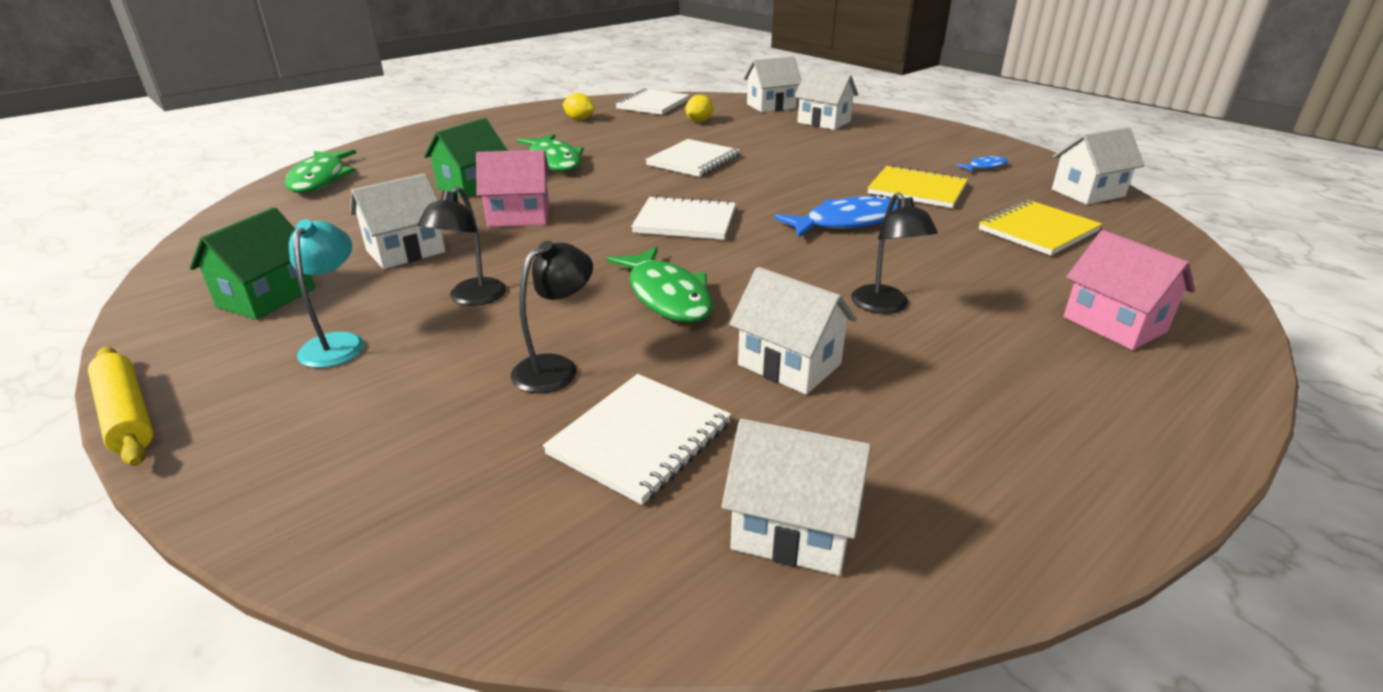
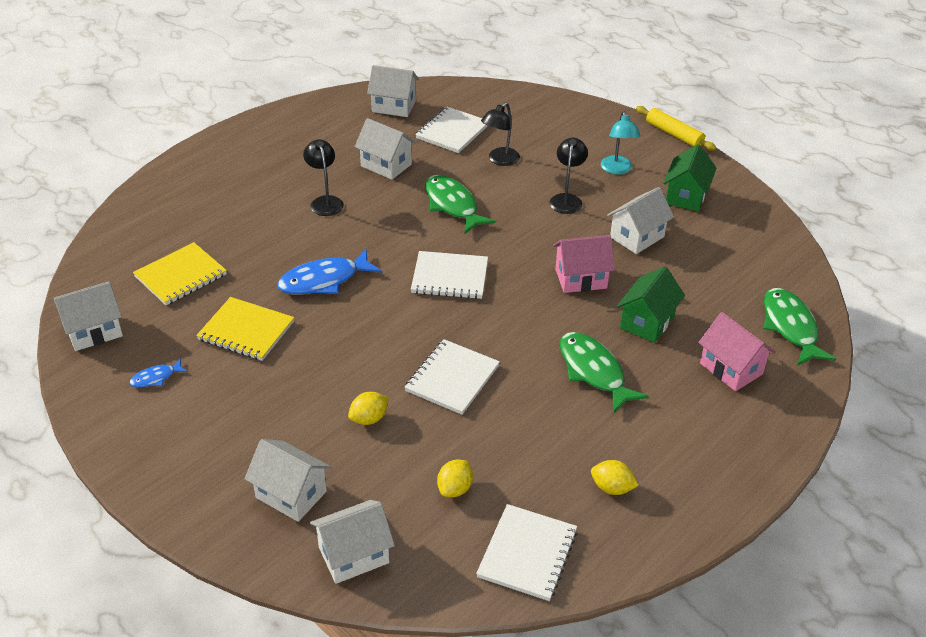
camera: 175 degrees right, 10 degrees up
(770, 145) = (369, 419): none -> yellow lemon
(1114, 324) = (202, 193): pink house -> pink house (731, 369)

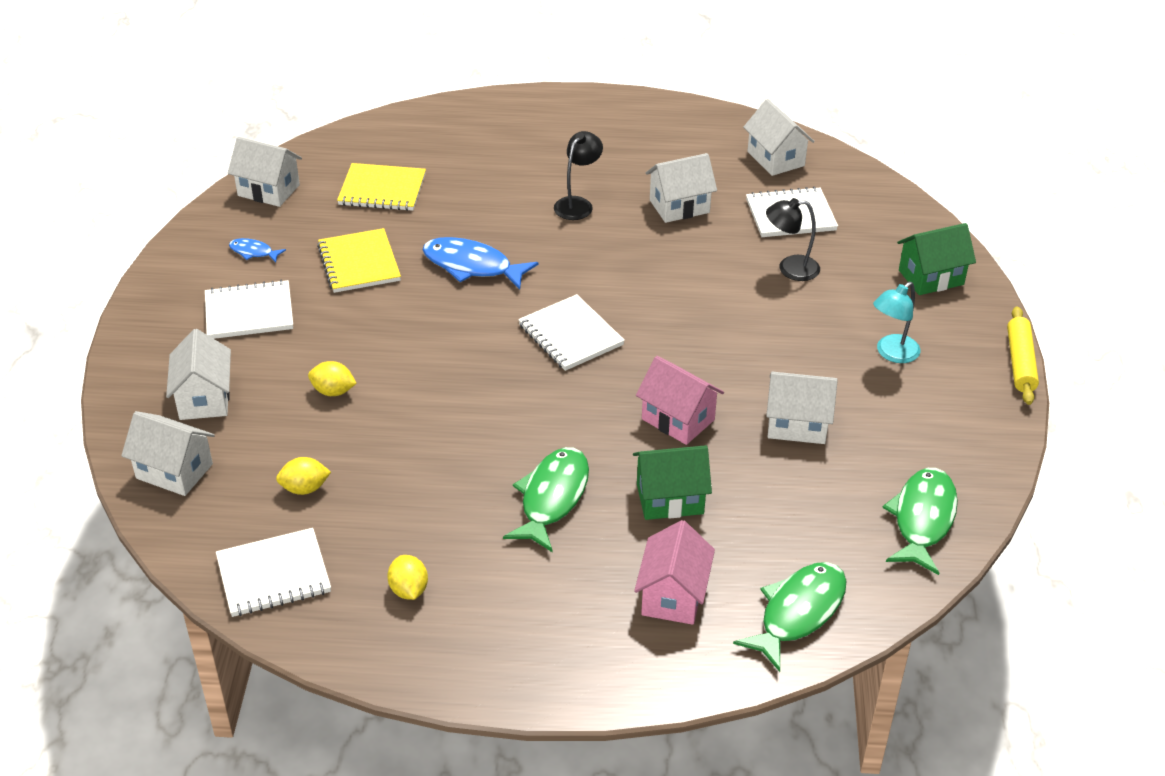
camera: 50 degrees right, 0 degrees up
(386, 165) = (679, 206): white house -> white house turned 75 degrees clockwise
(452, 378) = (437, 412): white notebook -> white notebook (249, 312)
(453, 205) = (677, 278): green fish -> green fish (923, 519)
(566, 199) = (790, 345): black lamp -> none
(686, 196) = (918, 426): green house -> green house (931, 277)

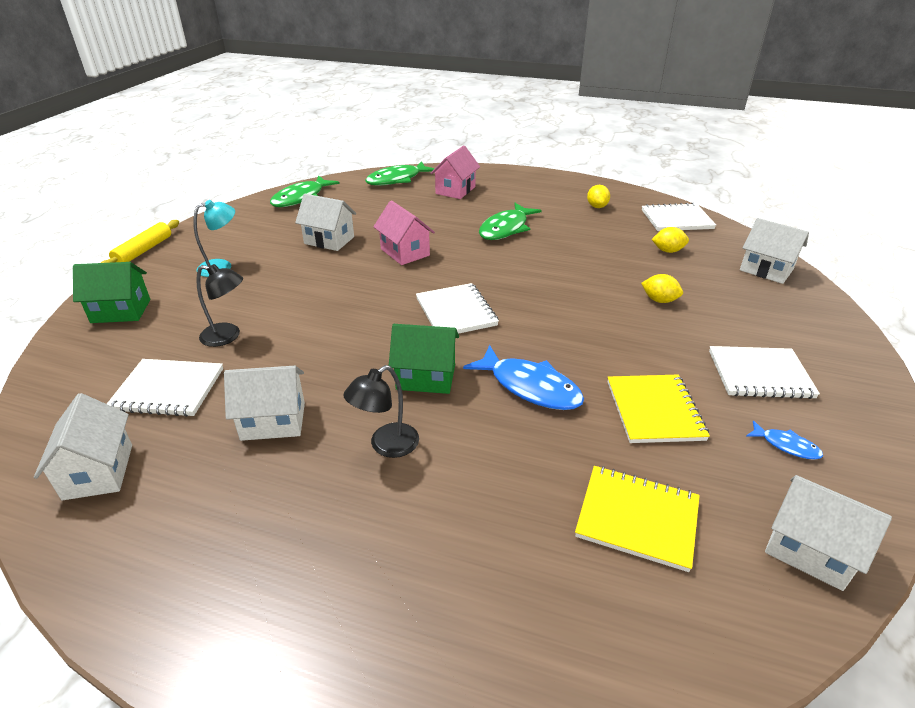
camera: 165 degrees left, 5 degrees down
(204, 399) = (767, 309): white house -> none
(670, 499) = (434, 220): green house -> green house (426, 377)

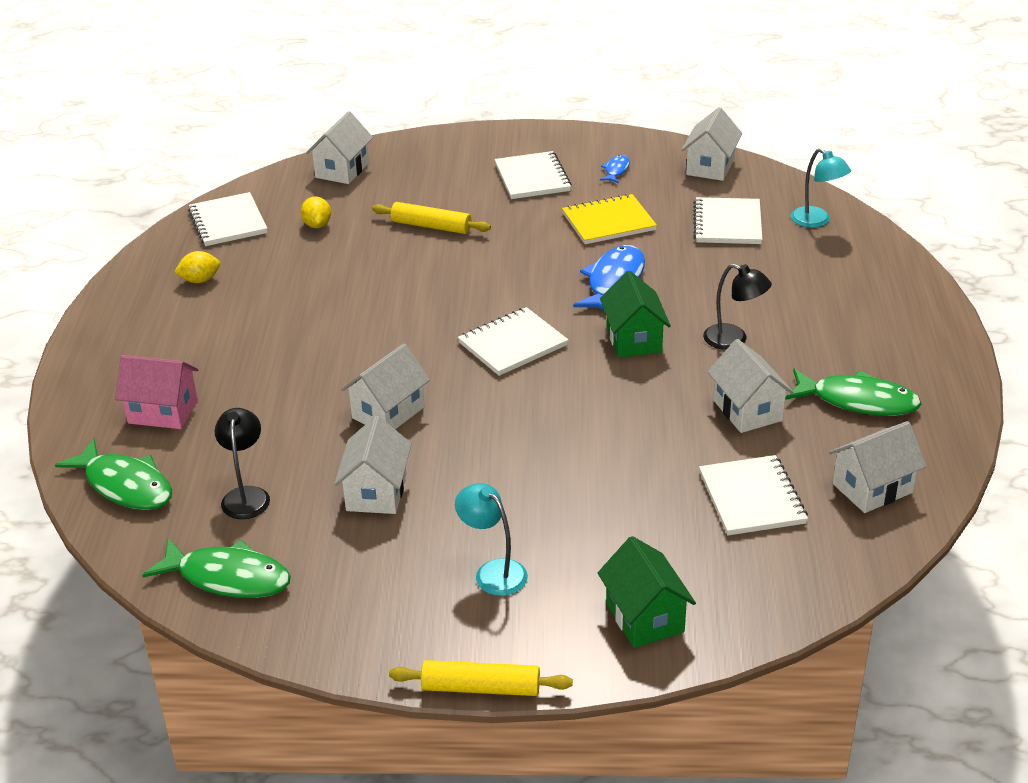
camera: 105 degrees left, 0 degrees up
(228, 336) = (643, 494): black lamp -> black lamp (246, 495)
(405, 252) = (388, 412): pink house -> white house
(505, 228) = (291, 343): green fish -> green fish (858, 401)
(630, 636) = (816, 221): none -> turquoise lamp
(637, 518) = (727, 223): yellow notebook -> white notebook
(659, 300) = (431, 226): yellow lemon -> yellow rolling pin

